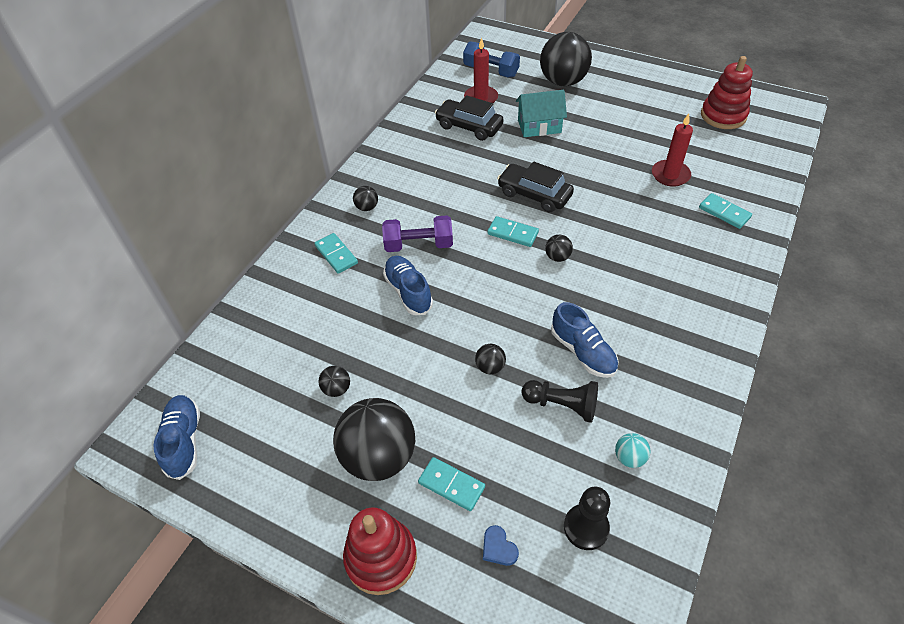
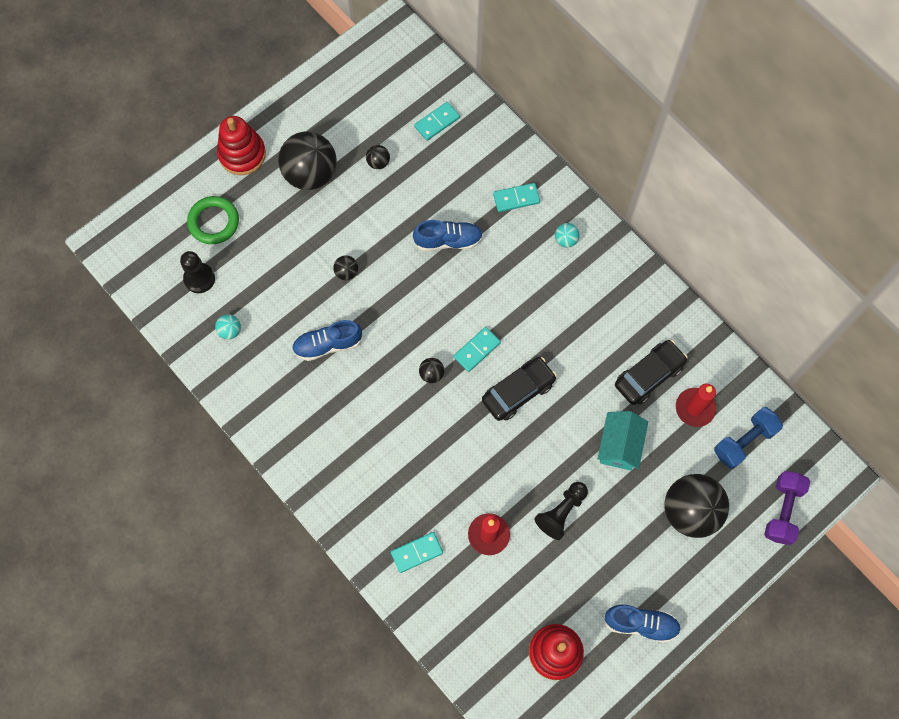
camera: 110 degrees right, 20 degrees up
(184, 441) = (382, 59): blue shoe -> blue shoe (641, 624)
(367, 207) = (566, 240): black ball -> turquoise ball
(418, 245) = (498, 267): purple dumbbell -> purple dumbbell (782, 510)
(451, 485) = (268, 210): turquoise domino -> turquoise domino (437, 122)
(498, 548) = (214, 222): blue heart -> green ring
(562, 405) = (291, 307): black pawn -> black pawn (561, 512)

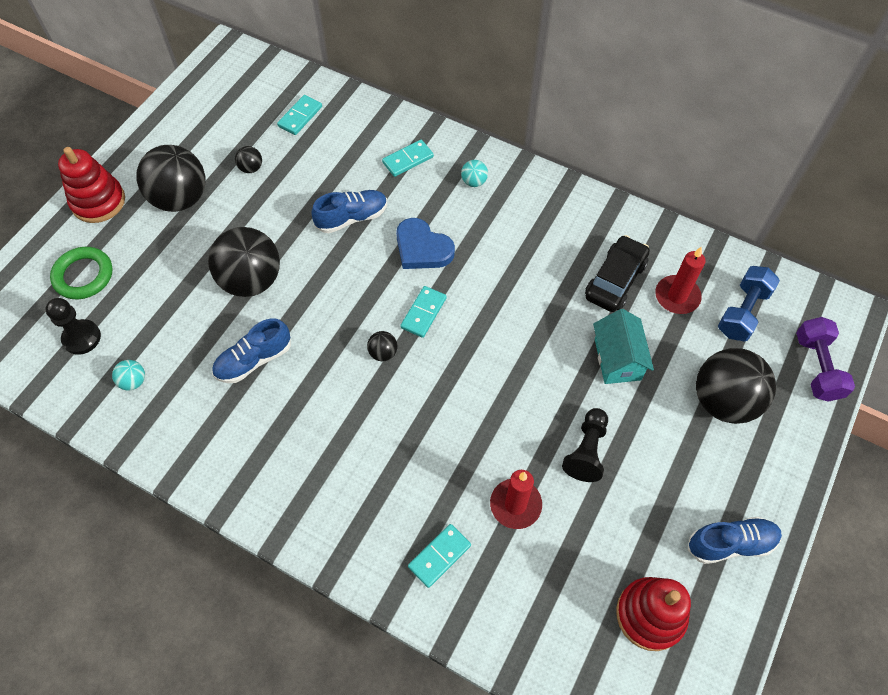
camera: 20 degrees left, 10 degrees down
(346, 272) = (251, 280): black ball -> black ball, size x2.36
(497, 290) = (422, 248): none -> blue heart
(518, 392) = (485, 340): black car -> none

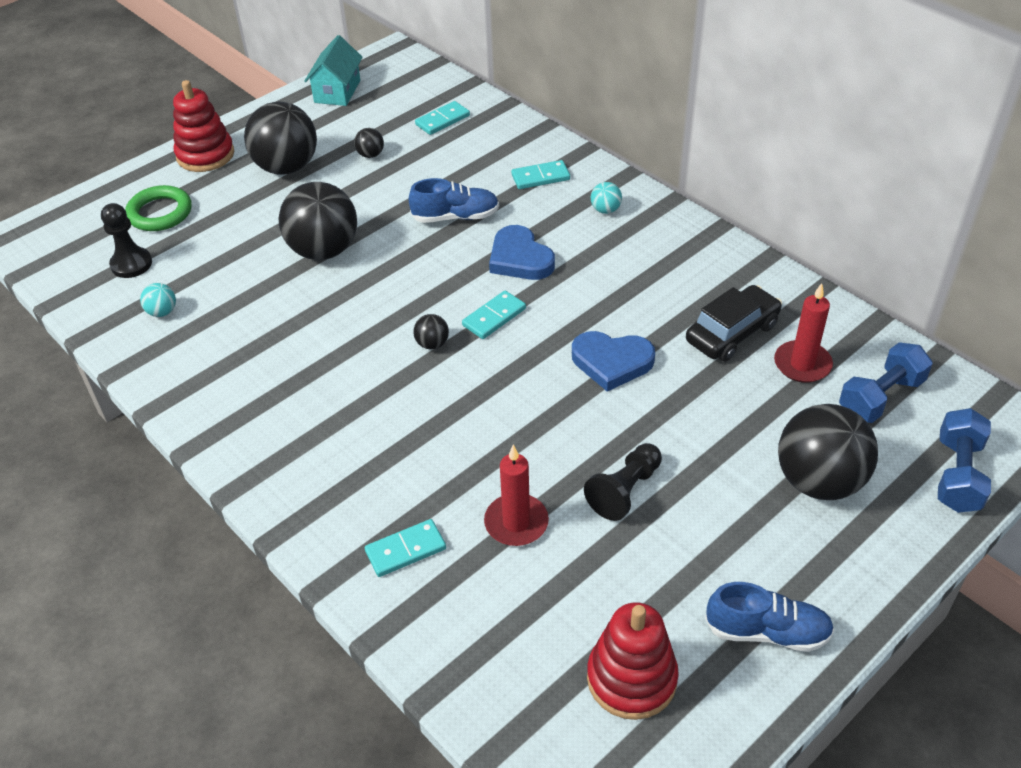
camera: 20 degrees right, 15 degrees down
(254, 360) = (292, 320): blue shoe -> none
(533, 333) = (612, 362): none -> blue heart
(617, 359) = (701, 409): turquoise house -> turquoise house (337, 91)
(817, 367) = (957, 475): purple dumbbell -> blue dumbbell

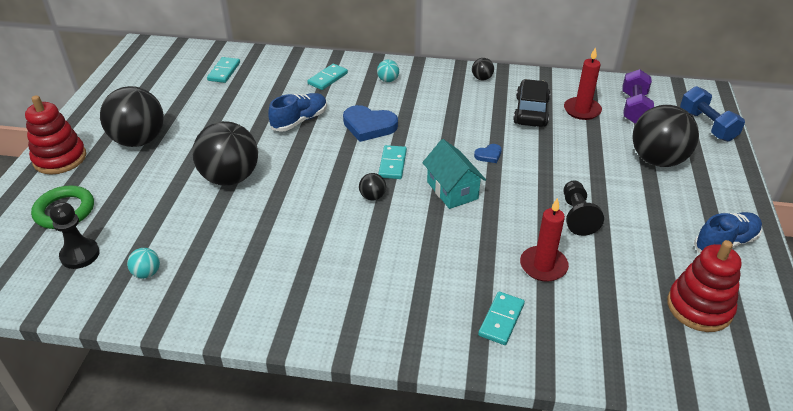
camera: 40 degrees left, 5 degrees down
(337, 91) = (124, 82): turquoise house -> turquoise house (452, 190)
(370, 155) = (196, 109): black ball -> black ball (482, 78)
(612, 362) = (488, 155): blue heart -> blue heart, size x0.50
(880, 397) = (634, 108): blue dumbbell -> purple dumbbell

